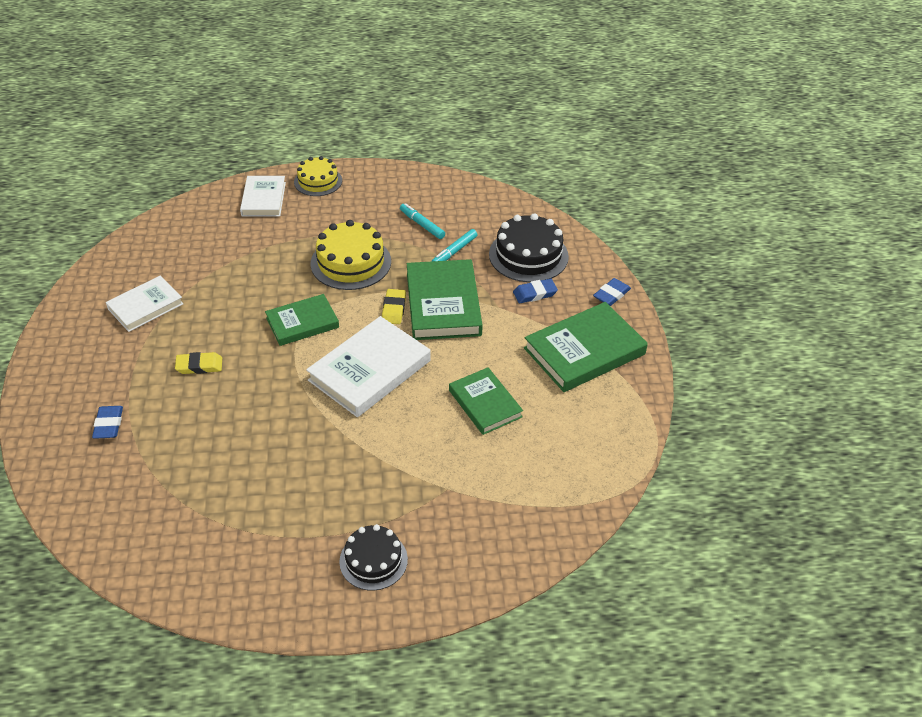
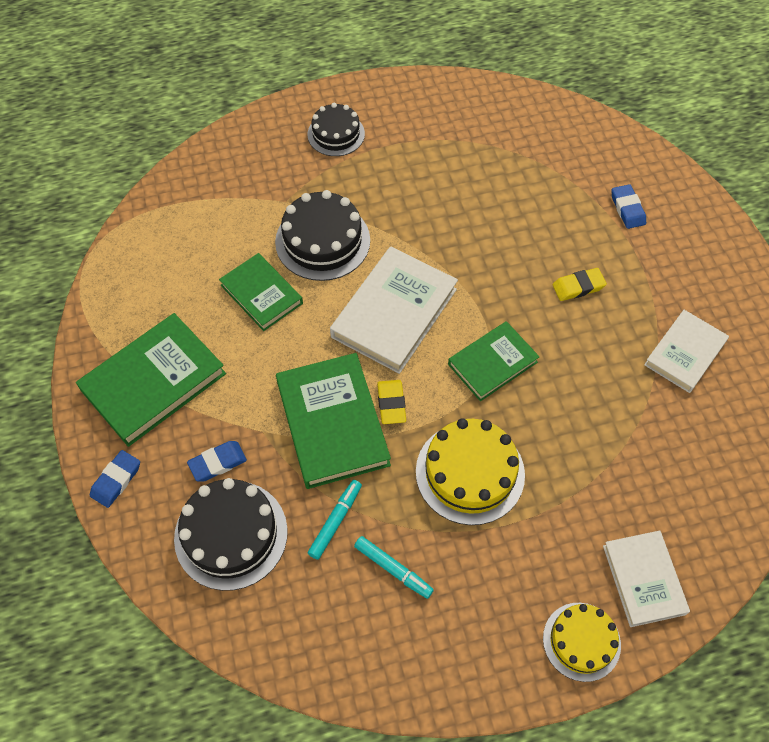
camera: 170 degrees right, 15 degrees up
(418, 442) = (322, 241): none -> black cake

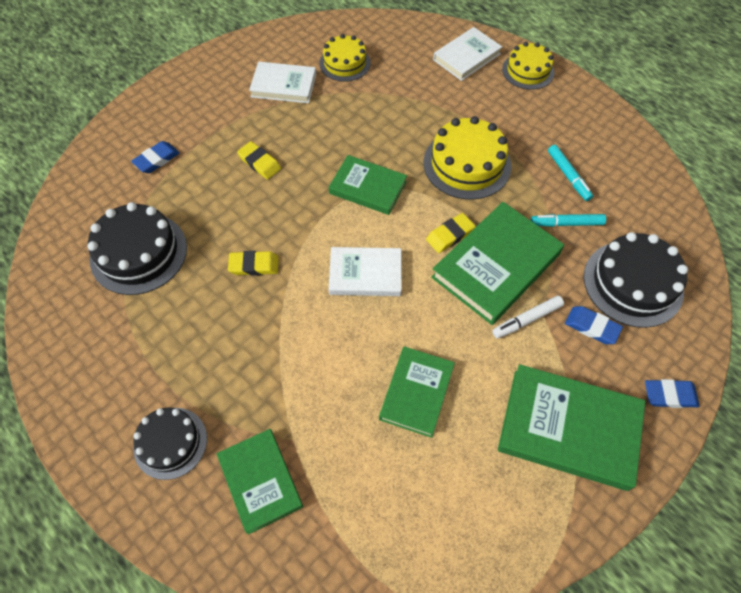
camera: 120 degrees left, 0 degrees up
(262, 414) = (527, 319): none -> white marker
(270, 172) = (260, 481): none -> green book
(322, 241) = (323, 374): black cake -> black cake (138, 253)
(393, 568) = (568, 176): turquoise marker -> turquoise marker turned 150 degrees clockwise
(394, 313) = (365, 274): white book -> white book, size x0.63
(457, 236) = (254, 265): none -> yellow eraser
(696, 432) = (345, 63): none -> yellow cake

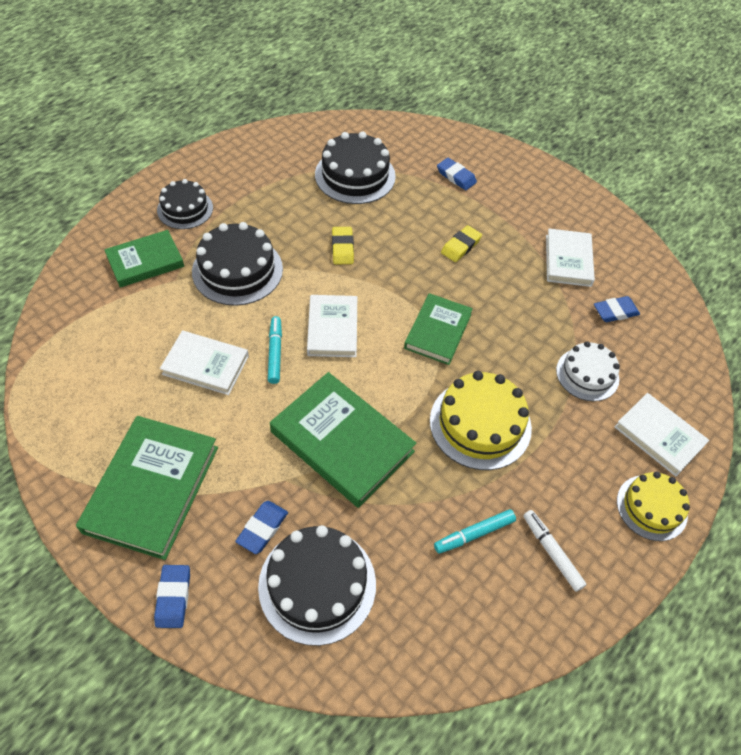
camera: 85 degrees right, 5 degrees down
(281, 371) = (237, 270): none -> black cake
(345, 63) = (615, 312): yellow cake -> blue eraser
(411, 89) = (587, 374): none -> white cake
(416, 392) = (206, 365): green book -> white book
(450, 235) = (380, 401): yellow eraser -> none
(527, 319) = (275, 465): white marker -> white marker (552, 553)
(567, 223) = (401, 522): turquoise marker -> turquoise marker (275, 353)

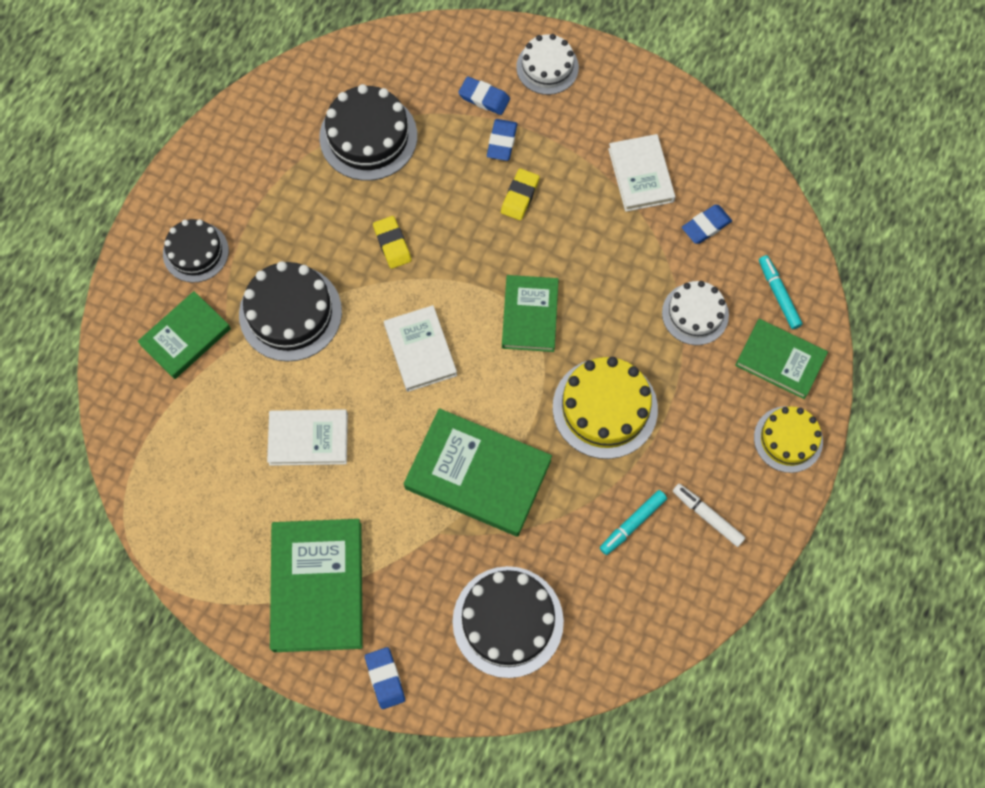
camera: 15 degrees left, 15 degrees up
(262, 528) = (437, 588): blue eraser -> blue eraser (502, 142)
(275, 353) = (373, 400): turquoise marker -> turquoise marker (778, 295)
(513, 171) = (547, 67): none -> white cake
(659, 436) = (780, 360): white book -> green book

